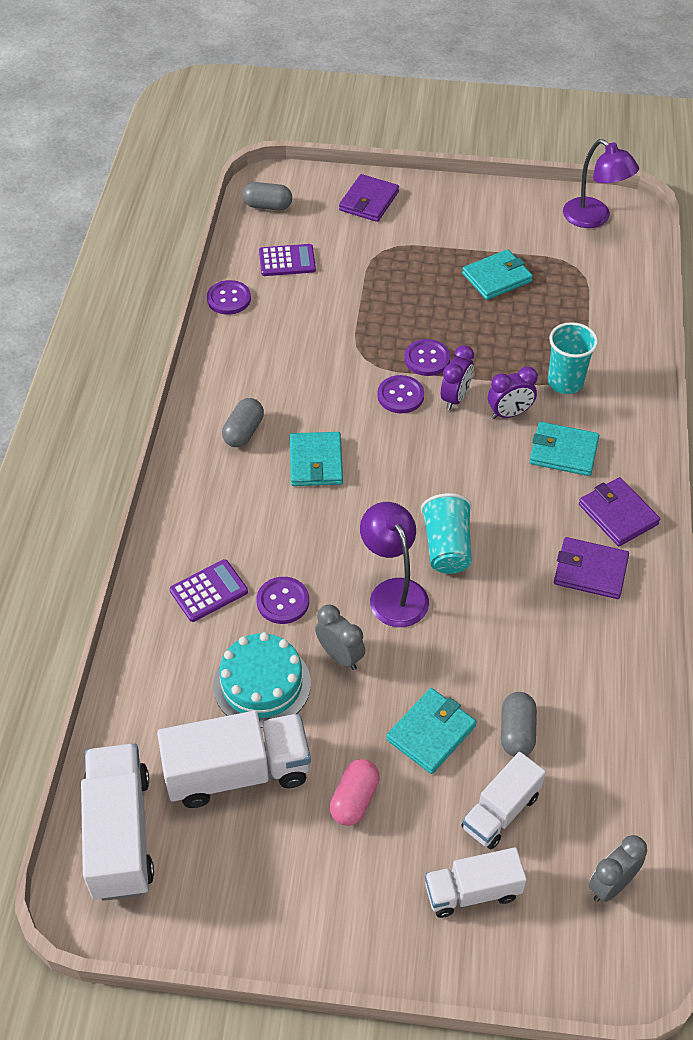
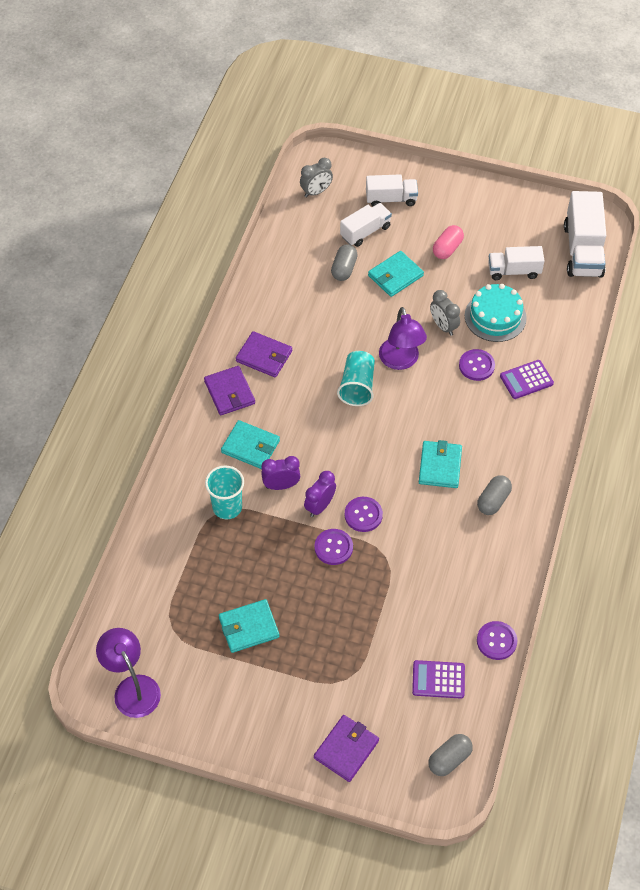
camera: 170 degrees left, 5 degrees up
(237, 772) = (514, 271): white truck -> white truck, size x0.63
(268, 206) = (449, 759): grey capsule -> grey capsule turned 60 degrees counterclockwise

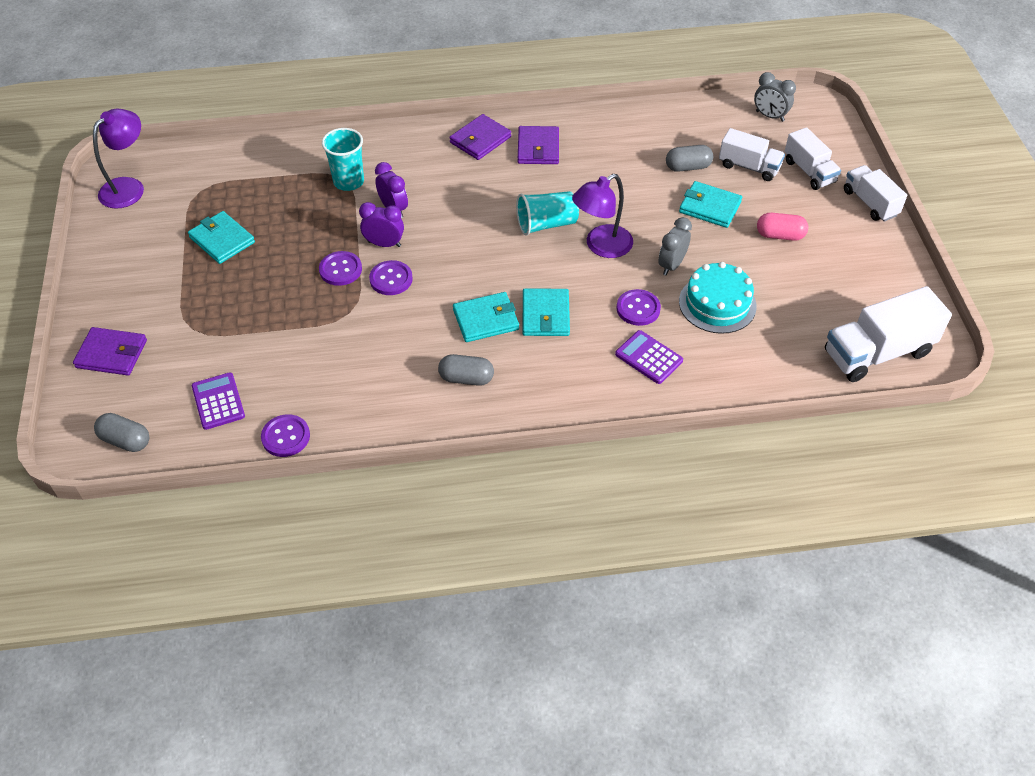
camera: 65 degrees right, 5 degrees down
(250, 446) = (426, 174): turquoise wallet -> turquoise wallet (545, 315)
(514, 271) = (794, 300): white truck -> white truck (870, 203)

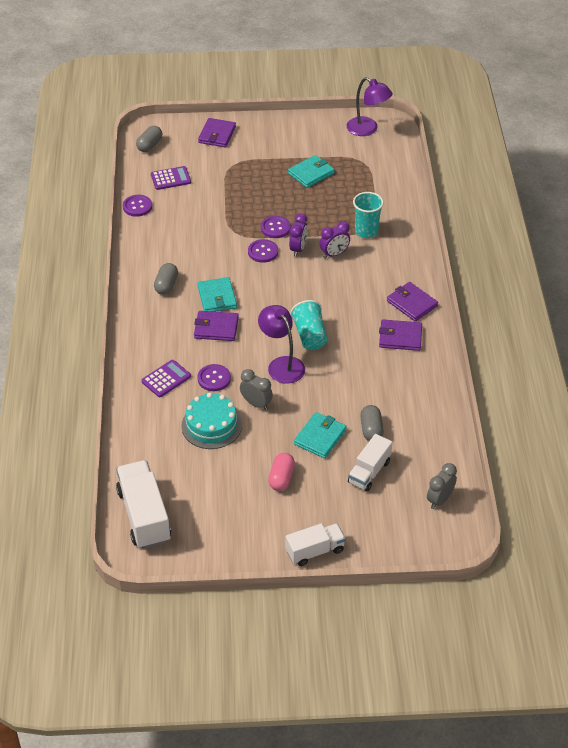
camera: 95 degrees right, 5 degrees down
(545, 315) = (216, 328): turquoise wallet -> purple wallet
(809, 171) = (360, 514): white truck -> none

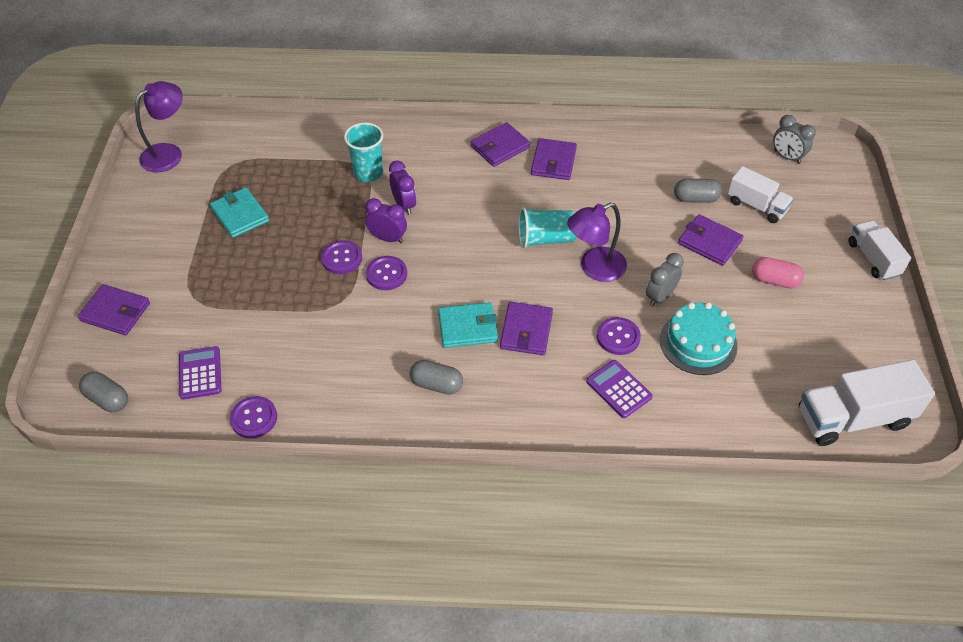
camera: 85 degrees left, 5 degrees up
(320, 437) = (709, 242): turquoise wallet -> purple wallet

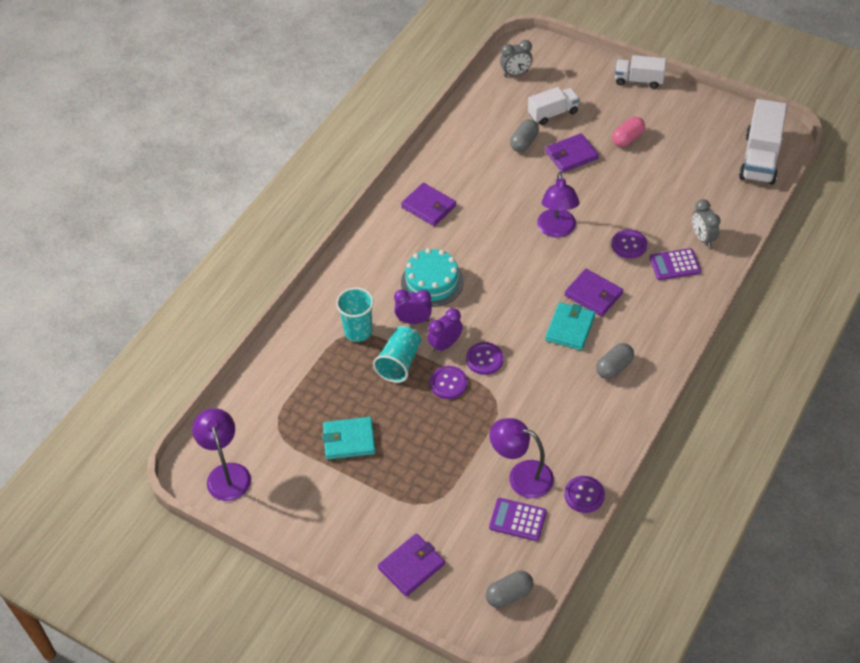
camera: 60 degrees left, 0 degrees up
(255, 356) = (521, 476): none -> purple lamp
(500, 147) = (388, 232): purple wallet -> none
(546, 239) = (509, 246): turquoise cup -> turquoise cup (399, 363)
(660, 297) = (606, 205): grey clock -> grey clock (702, 238)
(698, 343) = (658, 204): turquoise cake -> turquoise cake (432, 282)

